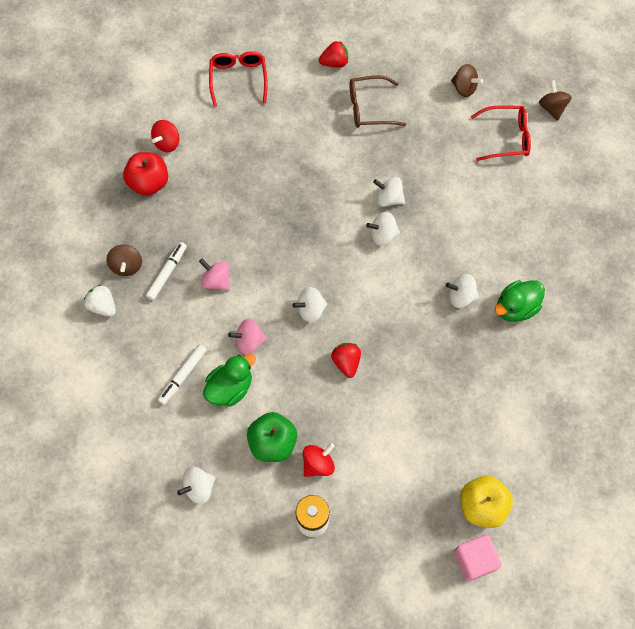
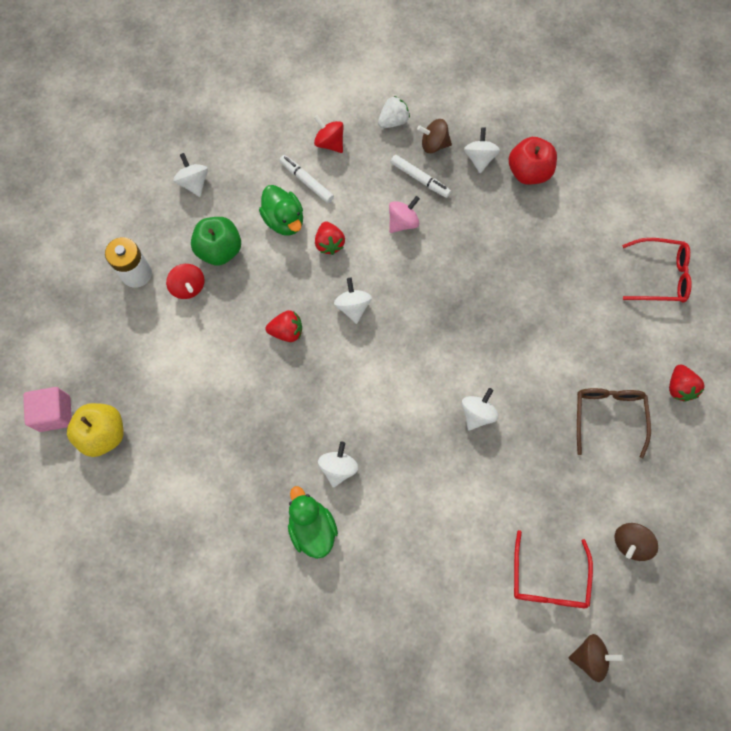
camera: 100 degrees right, 5 degrees up
(167, 143) = (577, 194): red spinning top -> red spinning top (329, 143)
(249, 342) = (329, 244): pink spinning top -> red strawberry
(382, 235) = (430, 397): white spinning top -> white spinning top (479, 159)

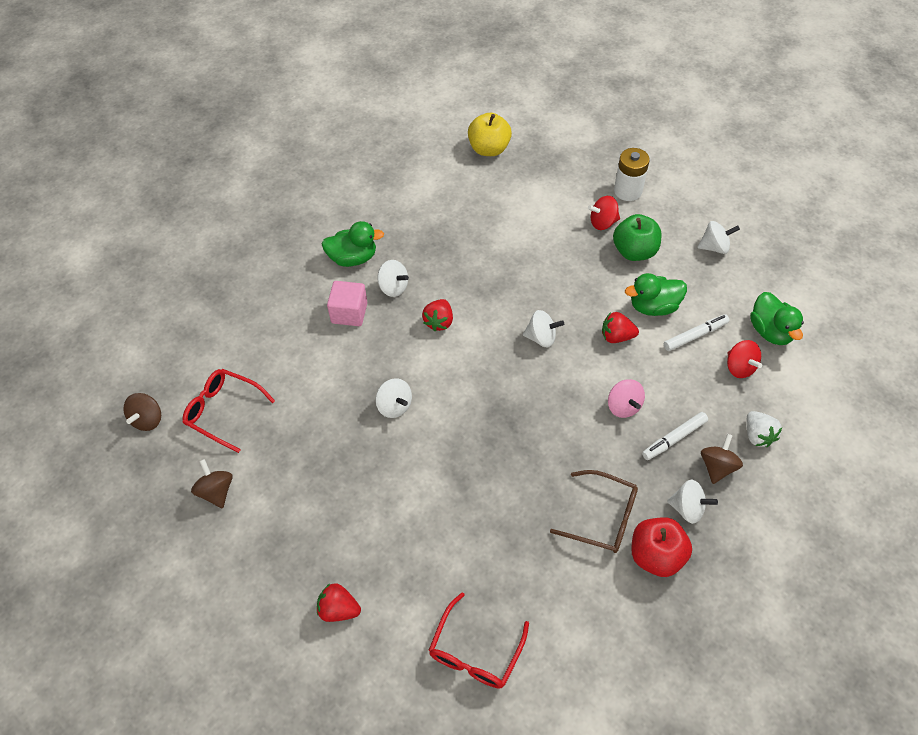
camera: 110 degrees right, 15 degrees down
(55, 413) = (518, 125): pink cube -> pink cube (349, 313)
(282, 126) = (770, 331): none -> green duck
(287, 331) = (534, 281): red strawberry -> red strawberry (439, 322)
(329, 143) = (739, 367): red spinning top -> red spinning top turned 90 degrees clockwise
(607, 417) = (340, 522): brown glasses -> brown glasses (602, 517)

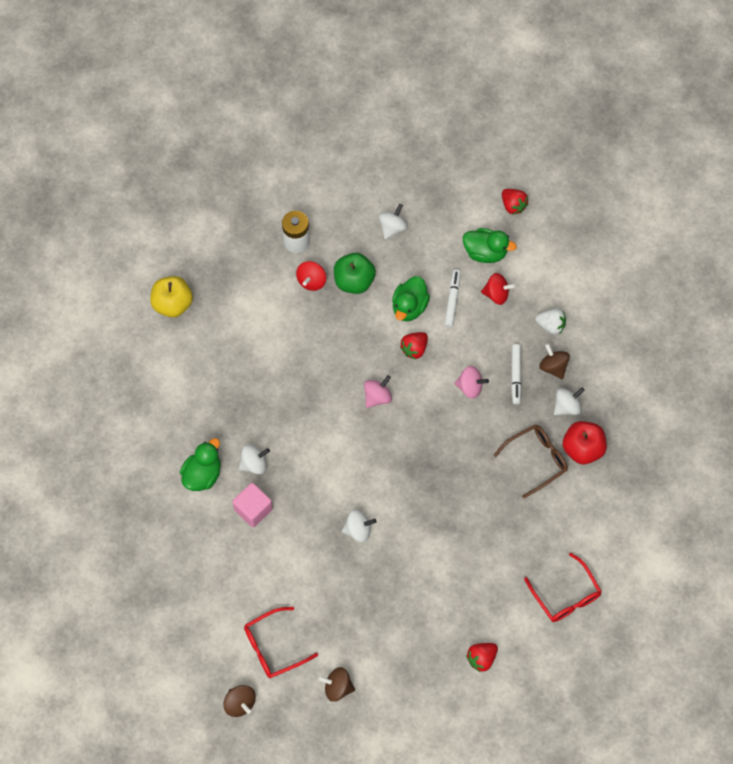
camera: 55 degrees left, 10 degrees up
(439, 322) = (310, 454): red strawberry -> red strawberry (513, 206)
(541, 337) = (377, 397): white spinning top -> pink spinning top

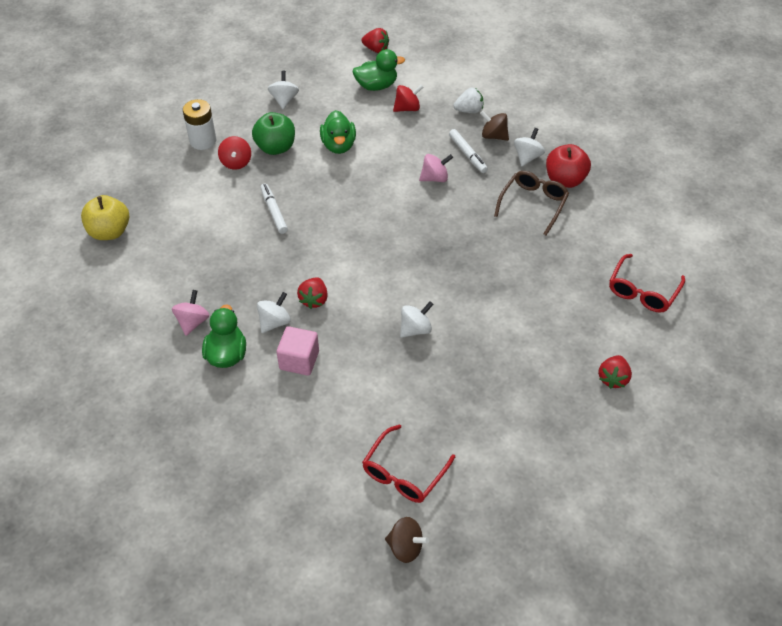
camera: 30 degrees left, 15 degrees down
(337, 687) = (496, 476): brown spinning top -> none
(377, 397) = (357, 219): pink spinning top -> pink spinning top (193, 322)
(414, 349) = (365, 172): red strawberry -> red strawberry (314, 300)
(452, 300) = (373, 126): white marker -> white marker (274, 211)
(565, 595) = (643, 291): red glasses -> red glasses turned 90 degrees clockwise

